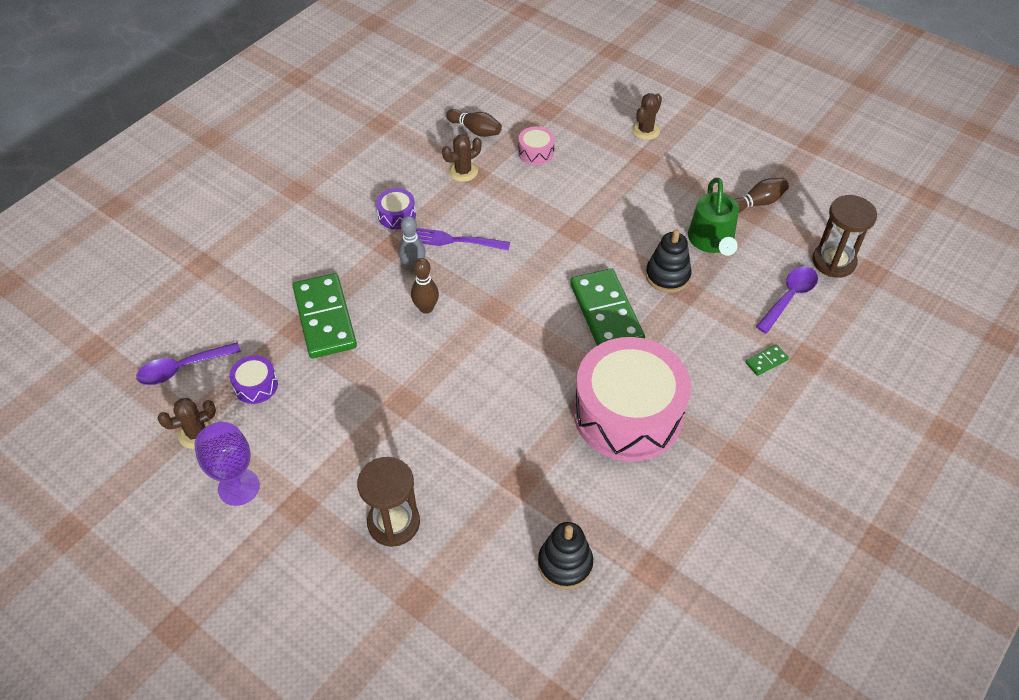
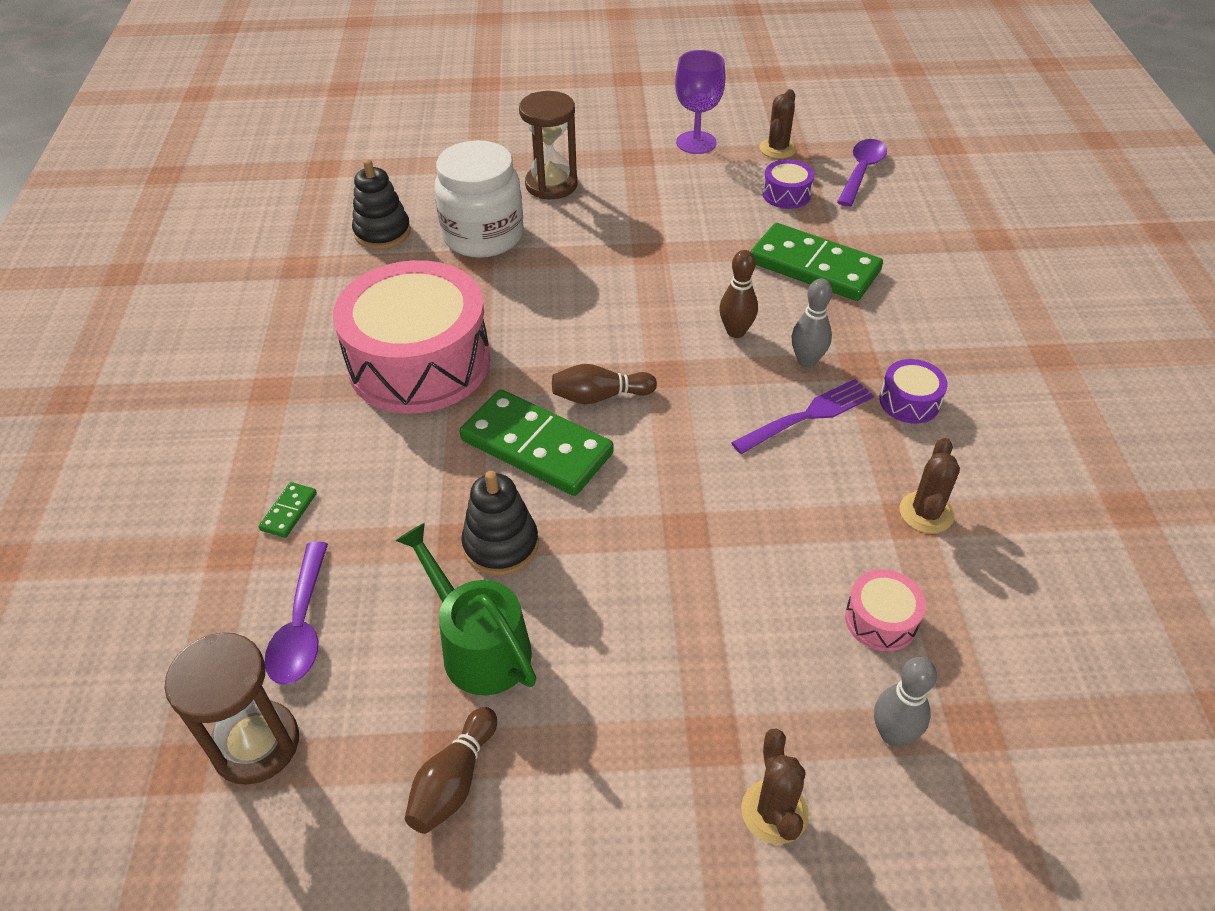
camera: 140 degrees right, 5 degrees down
(475, 130) = (1008, 594): brown bowling pin -> brown bowling pin (600, 396)
(495, 502) = (483, 236): none -> white jar
(578, 123) = (893, 734): none -> grey bowling pin

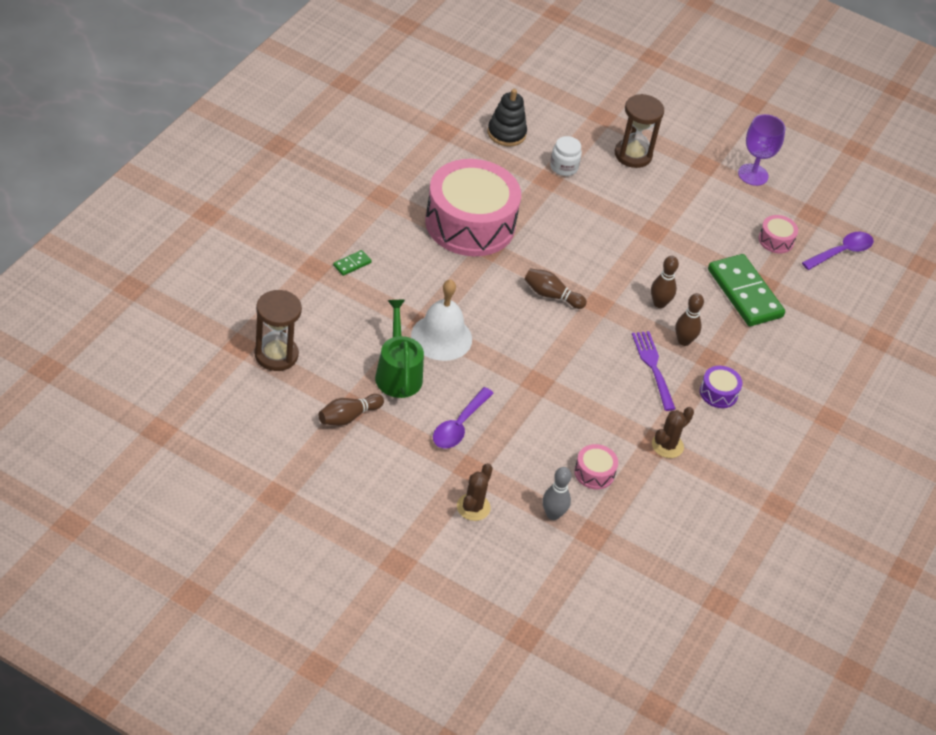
camera: 25 degrees right, 0 degrees up
(302, 626) = (325, 319): purple spoon -> purple spoon (459, 426)
(483, 236) = (563, 167): white jar -> white jar, size x0.51
(501, 545) = (441, 337): black stacking toy -> white bell
(536, 447) = (496, 302): green domino -> none
(777, 149) = (803, 207): brown cactus -> none
(786, 194) = (776, 240): purple drum -> pink drum
(807, 361) = (684, 341): grey bowling pin -> brown bowling pin
(807, 416) = (653, 368): purple fork -> purple fork turned 105 degrees counterclockwise

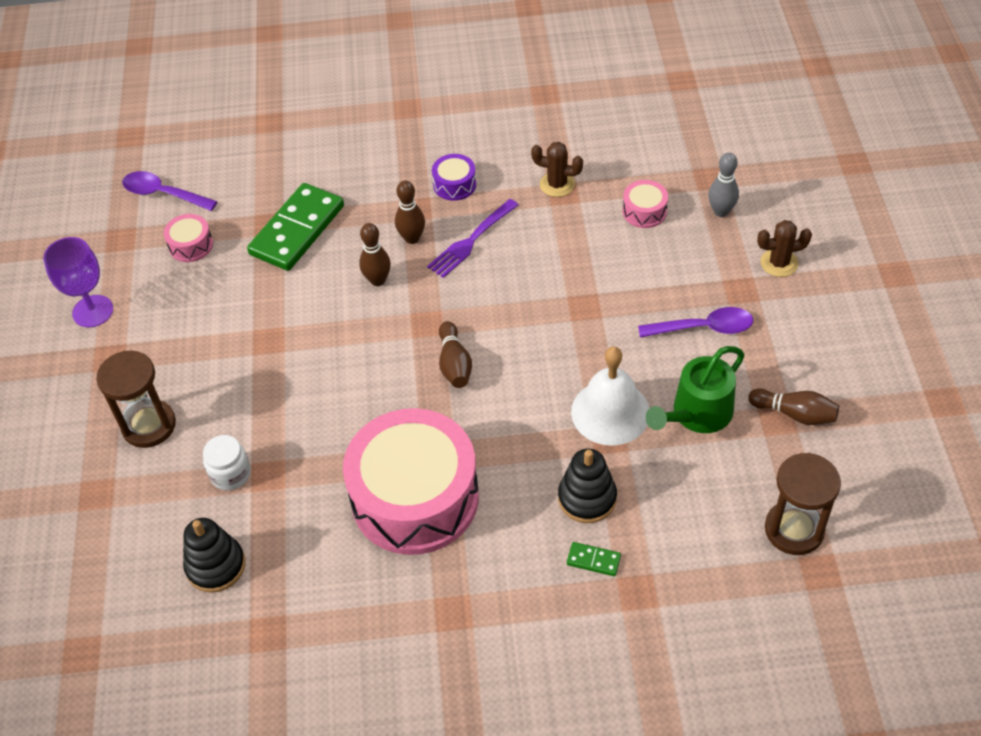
camera: 115 degrees left, 5 degrees up
(393, 287) = (587, 498): none -> black stacking toy

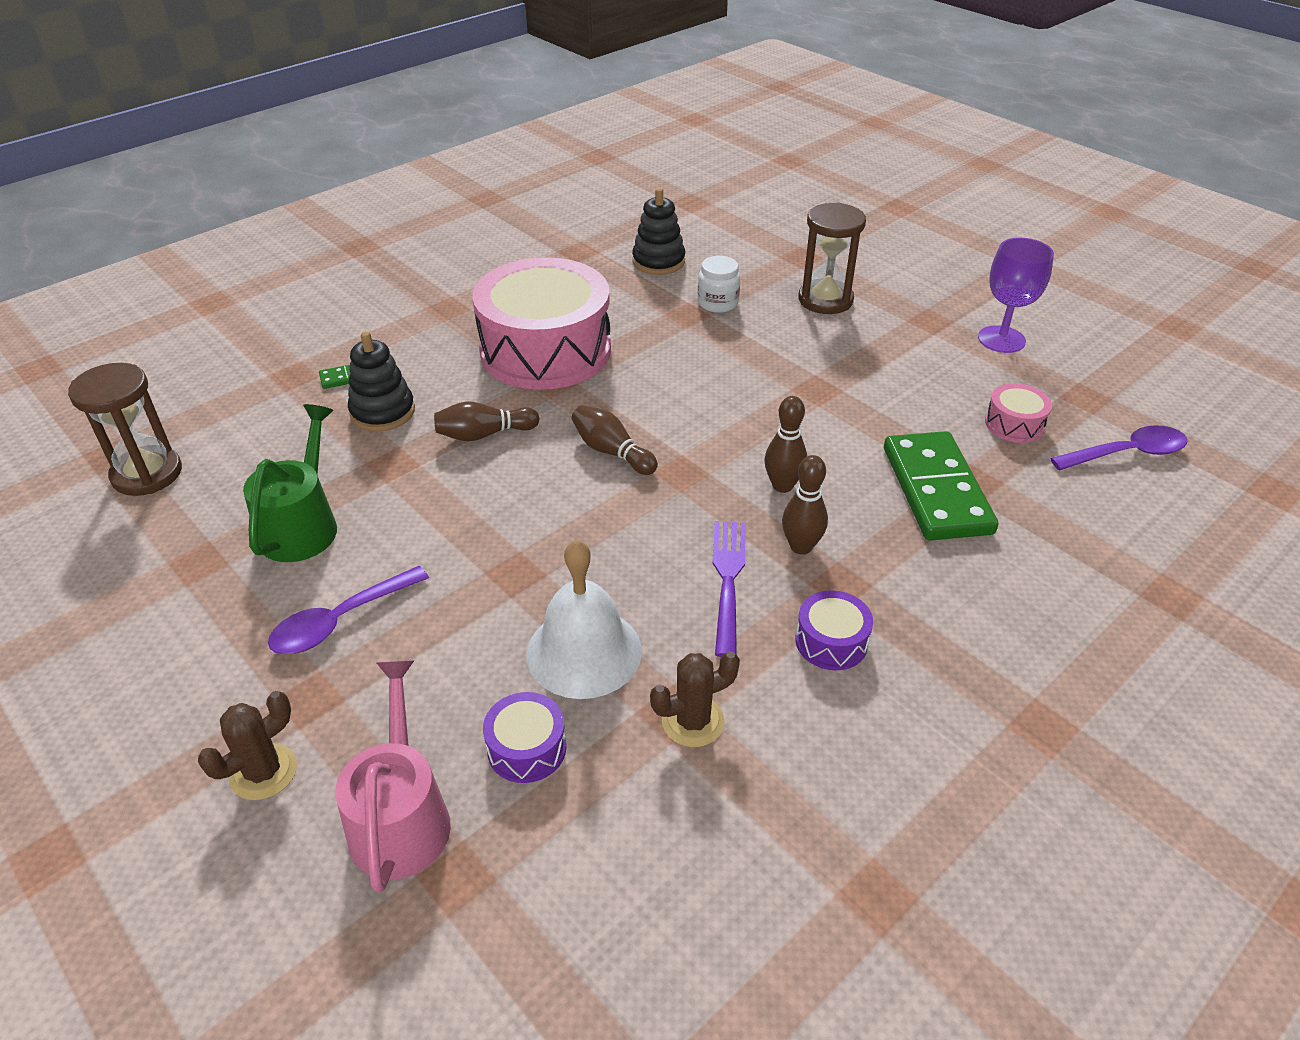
camera: 140 degrees right, 10 degrees down
(610, 412) = (406, 485): white bell -> white bell (584, 652)
(644, 211) = (527, 748): pink drum -> purple drum
(721, 211) = (401, 817): grey bowling pin -> pink watering can
(795, 414) = (176, 577): brown bowling pin -> brown bowling pin (484, 434)

